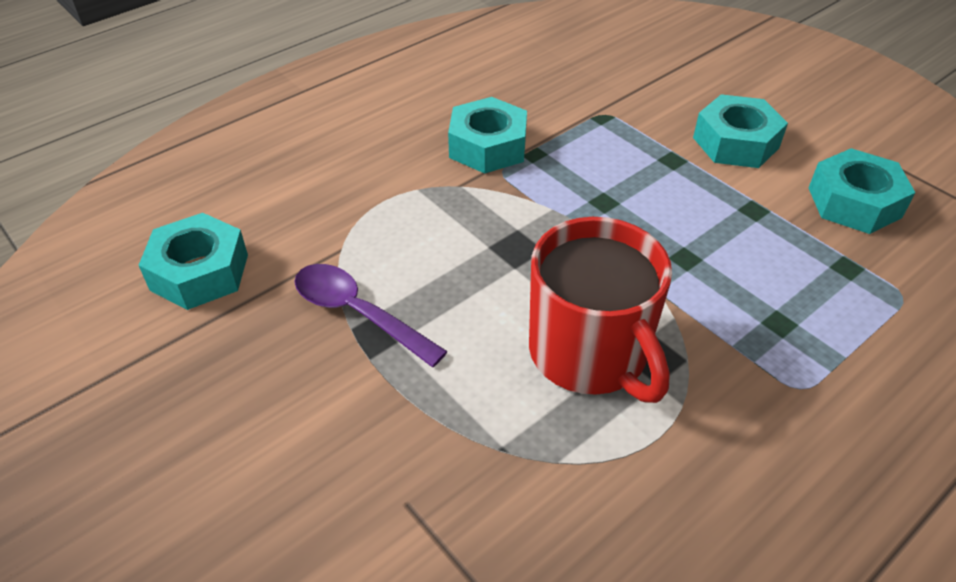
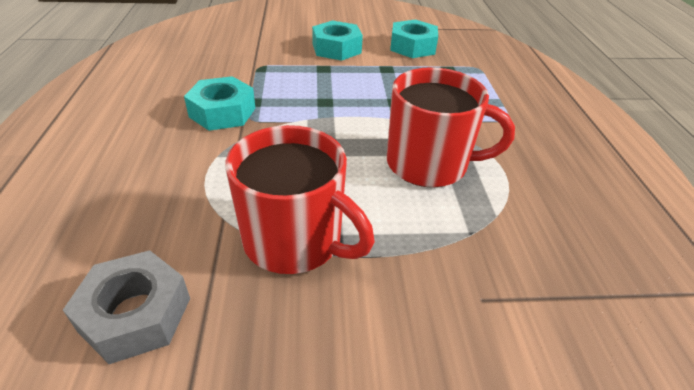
camera: 55 degrees left, 5 degrees down
(199, 272) = (136, 314): turquoise nut -> grey nut
(358, 313) = (295, 240): purple spoon -> red mug

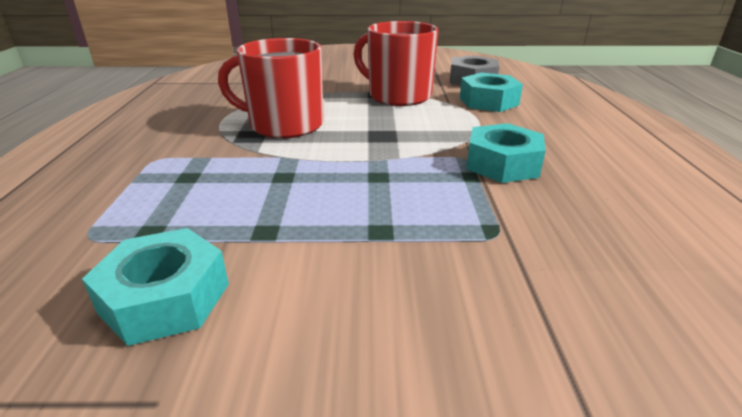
camera: 175 degrees left, 10 degrees down
(336, 48) = (350, 288): turquoise nut -> turquoise nut (488, 101)

